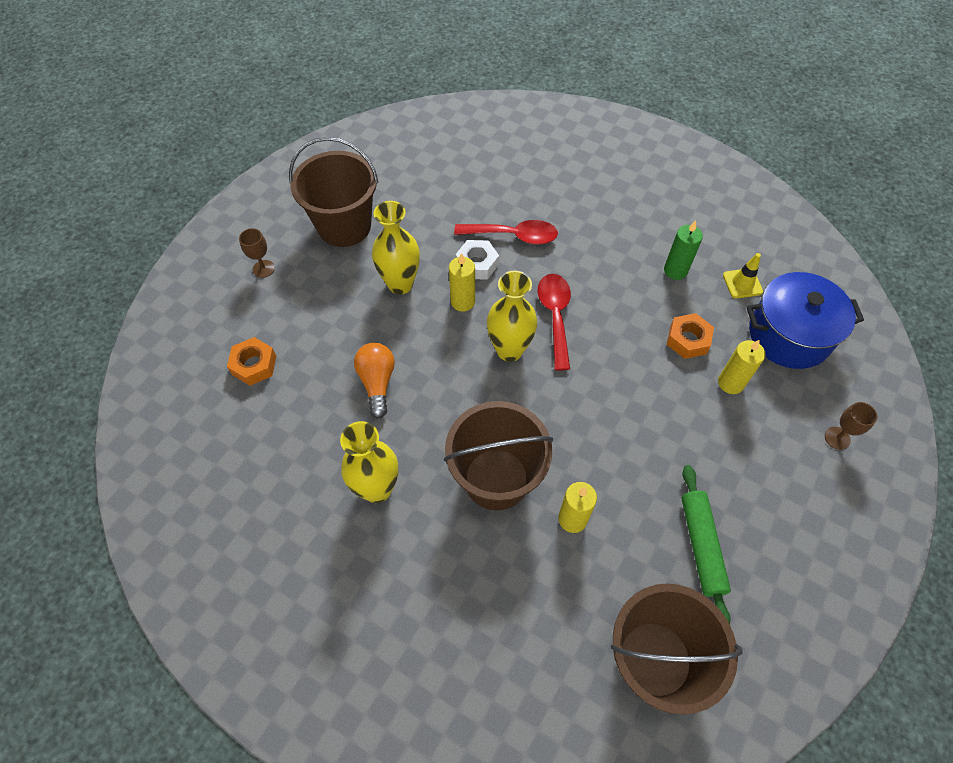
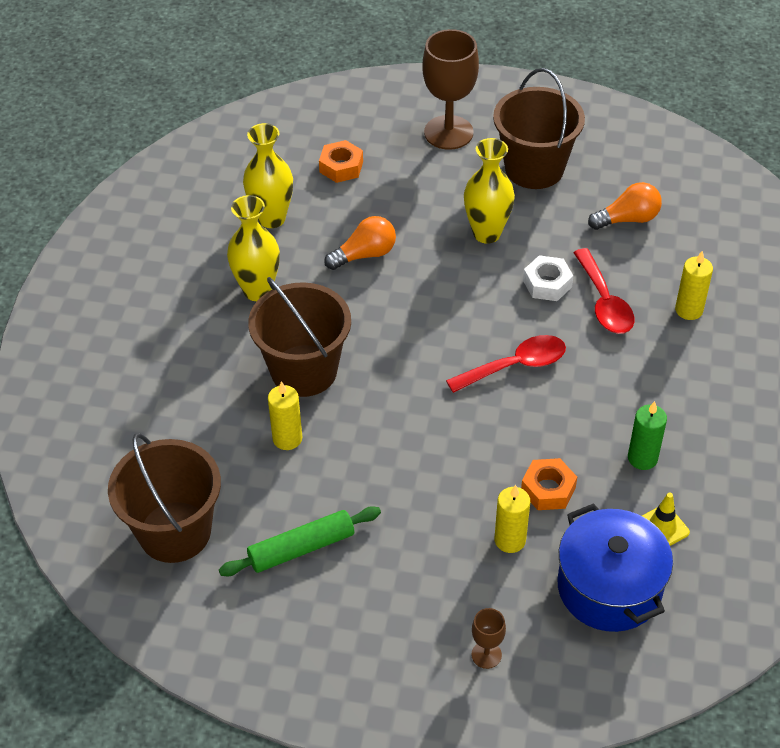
camera: 70 degrees right, 10 degrees down
(263, 269) = (448, 132): brown goblet -> brown goblet, size x2.17
(434, 190) = (627, 219): none -> orange light bulb
(462, 302) = (492, 287): yellow candle -> yellow candle (689, 310)
(509, 350) = (452, 340): yellow vase -> yellow vase (272, 218)

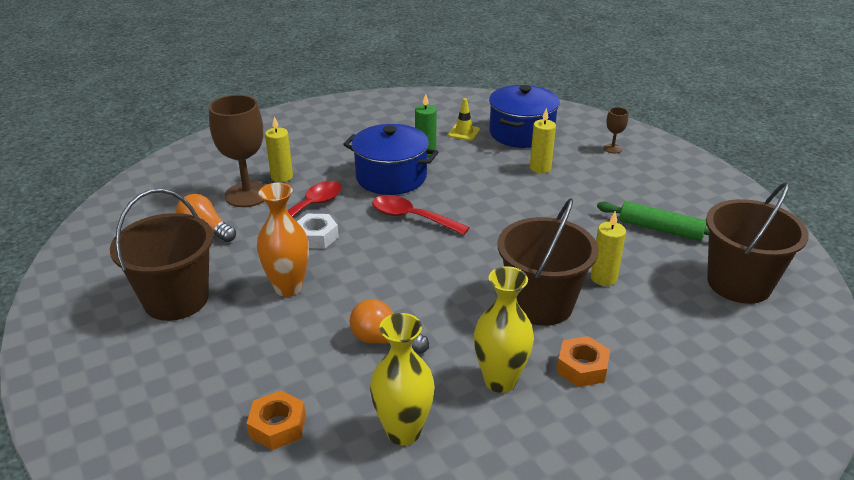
camera: 130 degrees left, 15 degrees down
(448, 132) = (158, 377): brown goblet -> brown goblet (247, 195)
(486, 233) = (288, 287): yellow vase -> orange vase
(548, 489) = (490, 170): orange nut -> orange nut (582, 367)
(610, 395) = (391, 177): none -> blue pot

